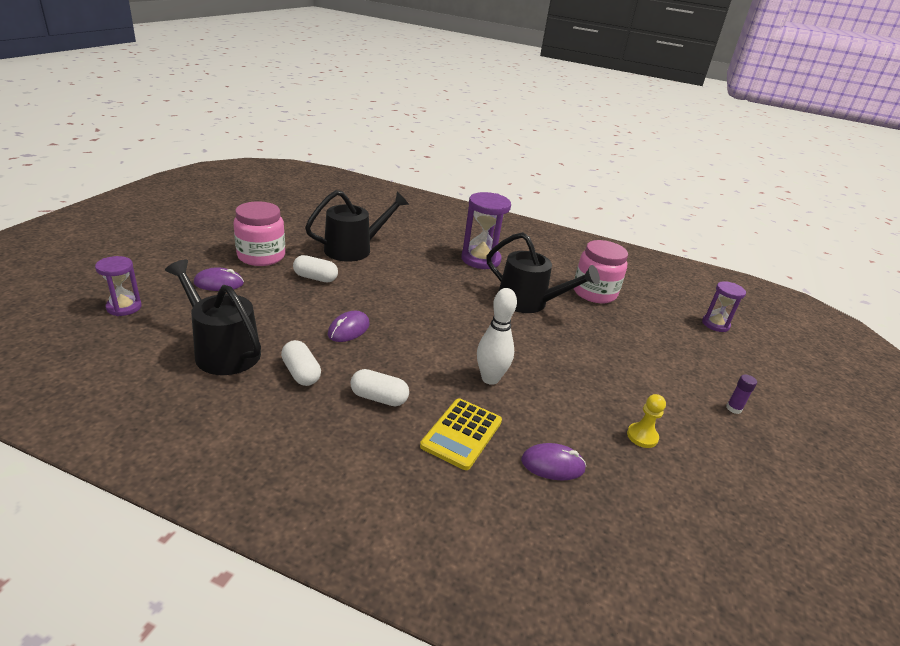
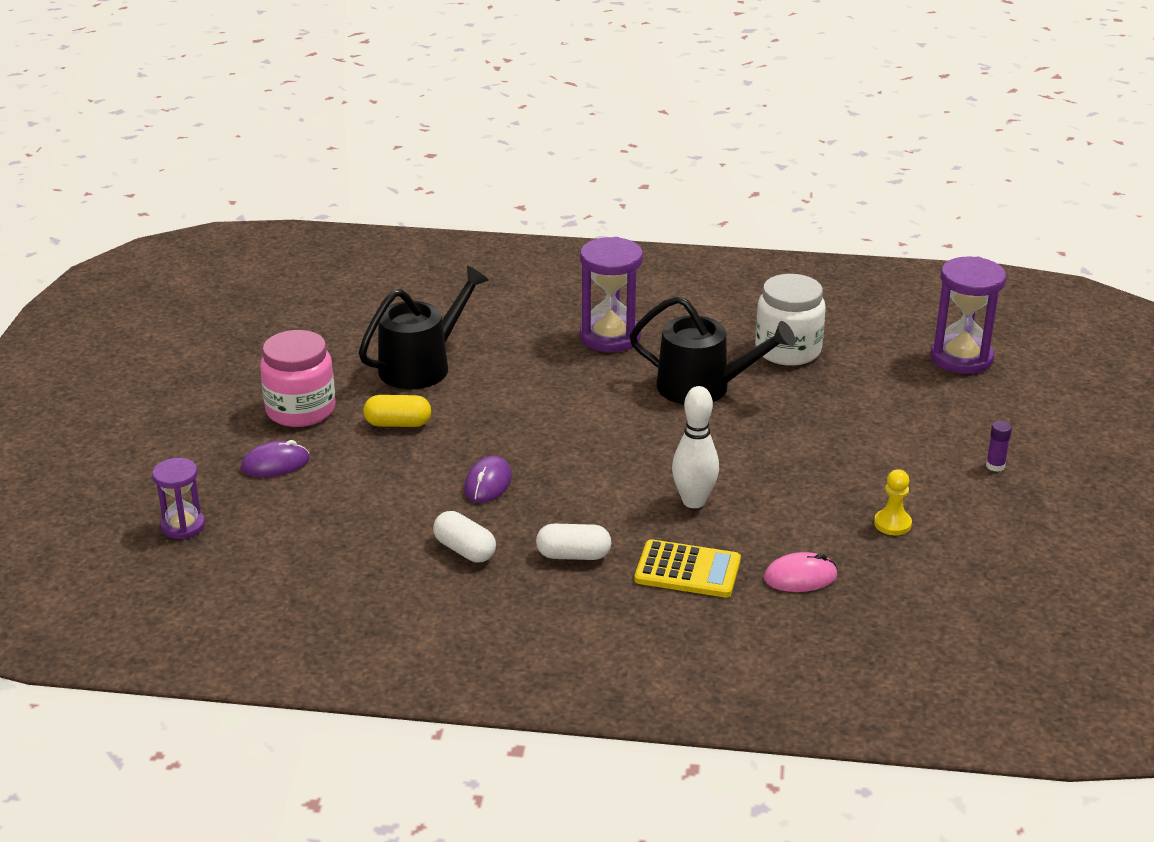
camera: 10 degrees left, 0 degrees up
(222, 350) = (351, 547): black watering can -> none
(315, 278) = (398, 424): white capsule -> yellow capsule
(462, 434) = (687, 570): yellow calculator -> yellow calculator turned 90 degrees counterclockwise
(552, 465) = (800, 577): purple mouse -> pink mouse
(594, 293) = (788, 350): pink jar -> white jar
(715, 324) = (961, 358): purple hourglass -> purple hourglass, size x1.64

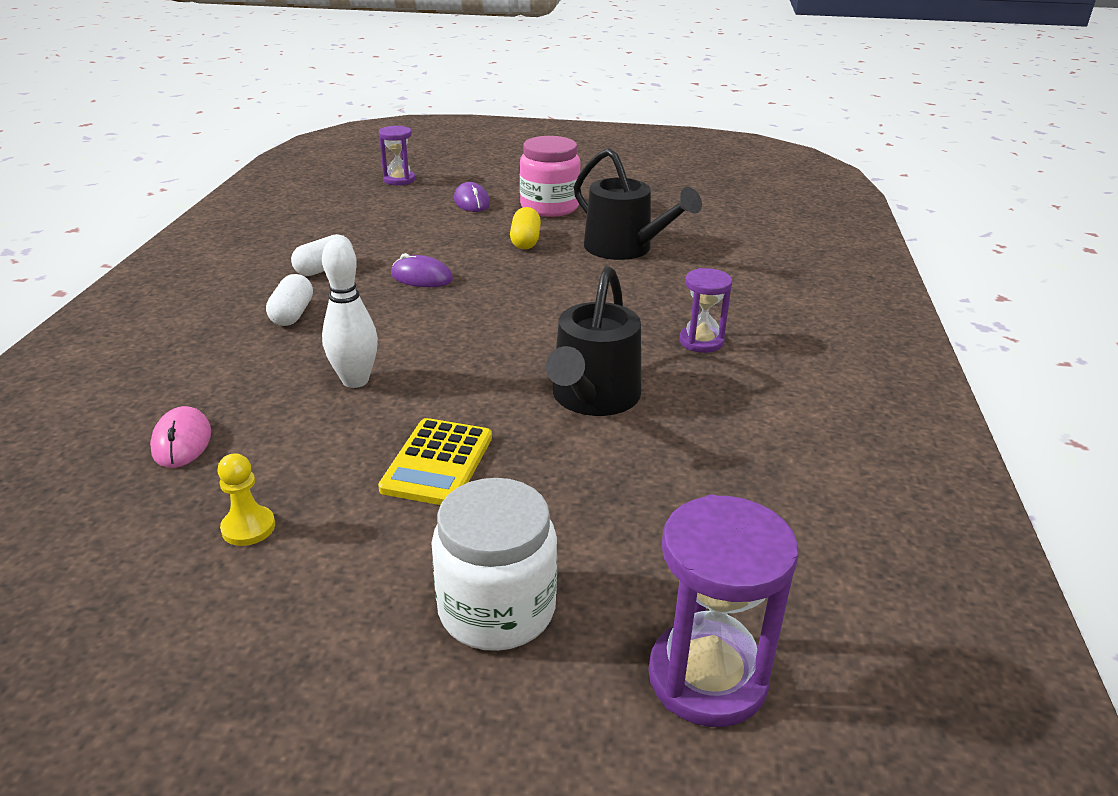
camera: 90 degrees right, 0 degrees up
(610, 337) = (701, 341): purple hourglass -> purple hourglass, size x0.61
(687, 570) = (236, 371): yellow calculator -> yellow calculator (438, 463)
(788, 350) = (696, 472): white jar -> white jar (497, 609)
(995, 466) = (353, 668): purple glue stick -> none

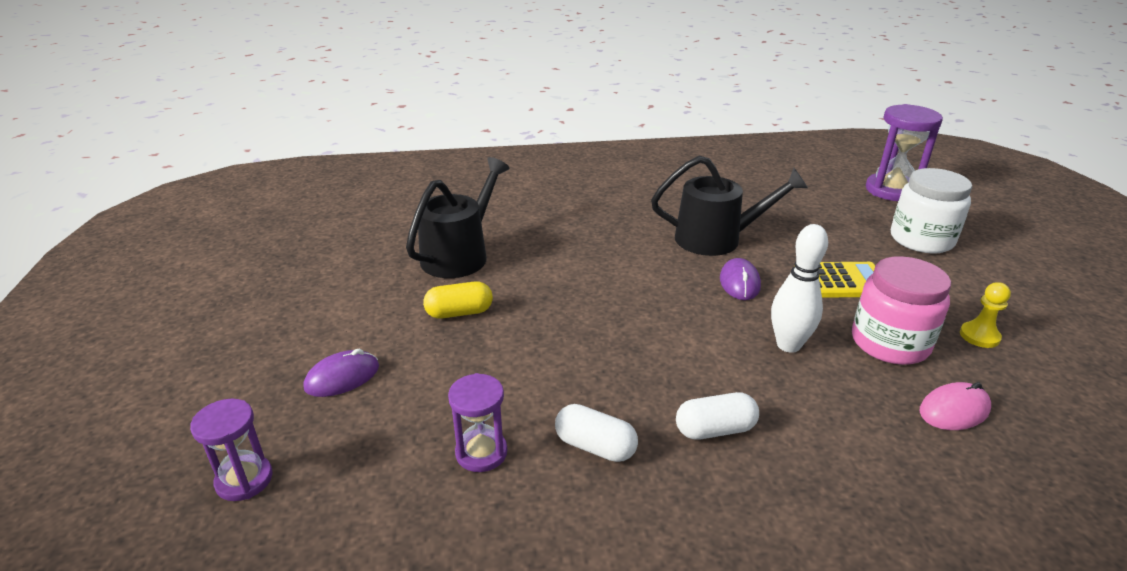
camera: 105 degrees left, 0 degrees up
(421, 277) = (579, 361): purple mouse -> purple mouse (739, 283)
(549, 207) = (354, 314): pink jar -> pink jar (889, 343)
(701, 341) = (612, 210): purple hourglass -> purple hourglass (481, 453)

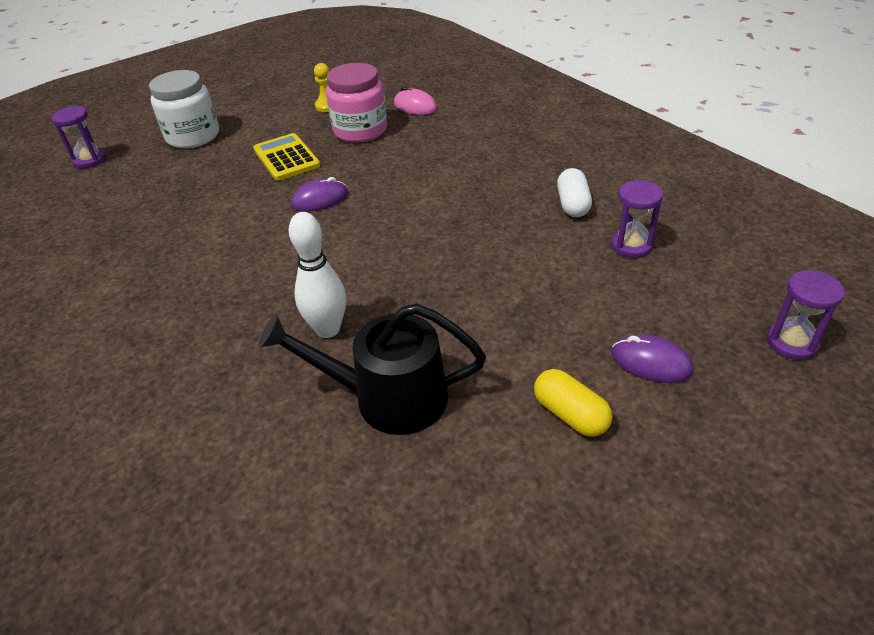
camera: 115 degrees left, 10 degrees up
(459, 313) = (495, 338): yellow capsule -> yellow capsule (570, 414)
(715, 430) = (510, 169): white capsule -> none
(716, 239) = (244, 229): black watering can -> none
(788, 345) = (394, 163): white bowling pin -> white bowling pin (328, 329)
(891, 190) = (90, 160): purple hourglass -> purple hourglass, size x0.61

